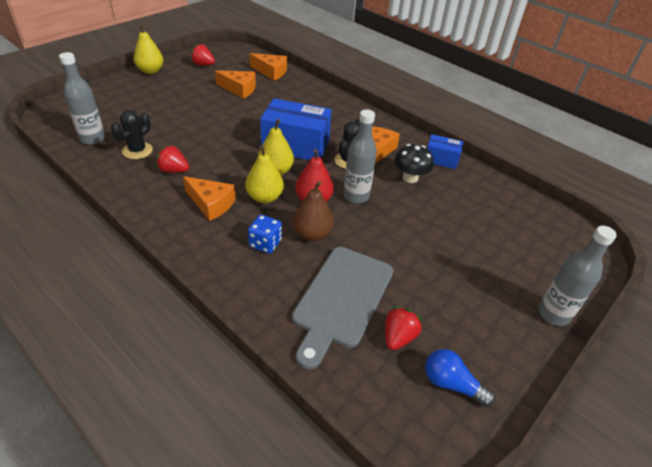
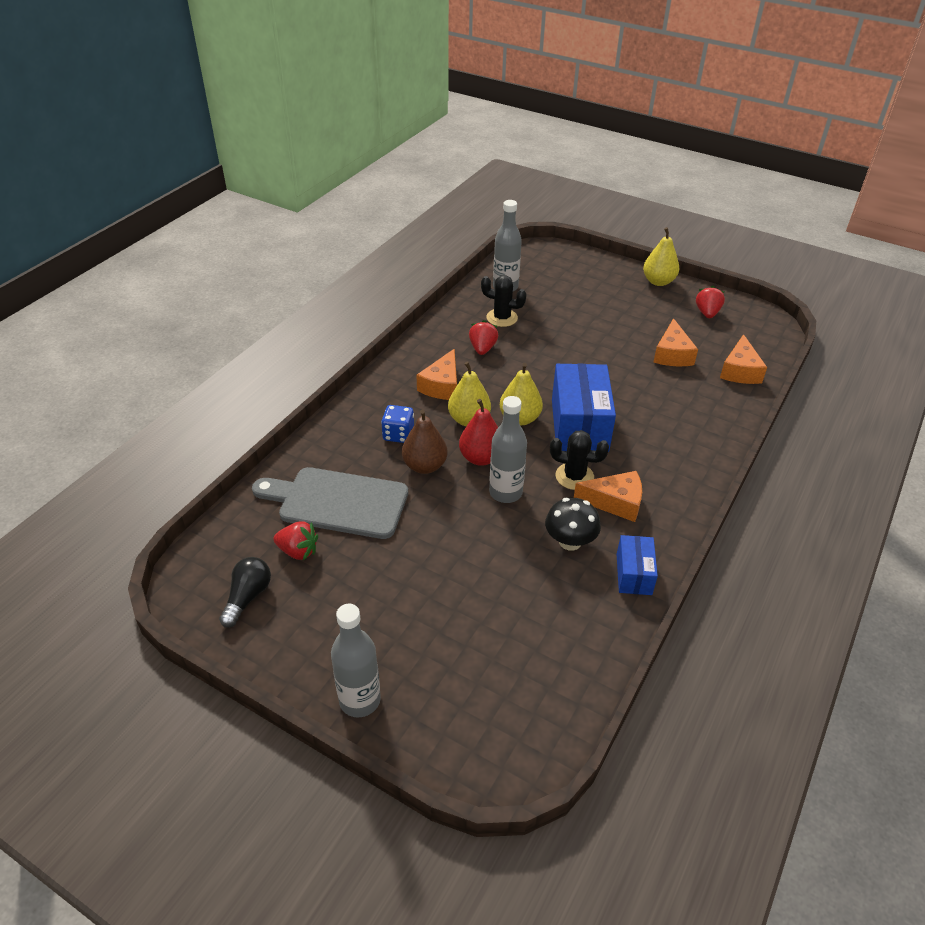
camera: 80 degrees right, 0 degrees up
(451, 384) = (248, 597): blue light bulb -> black light bulb

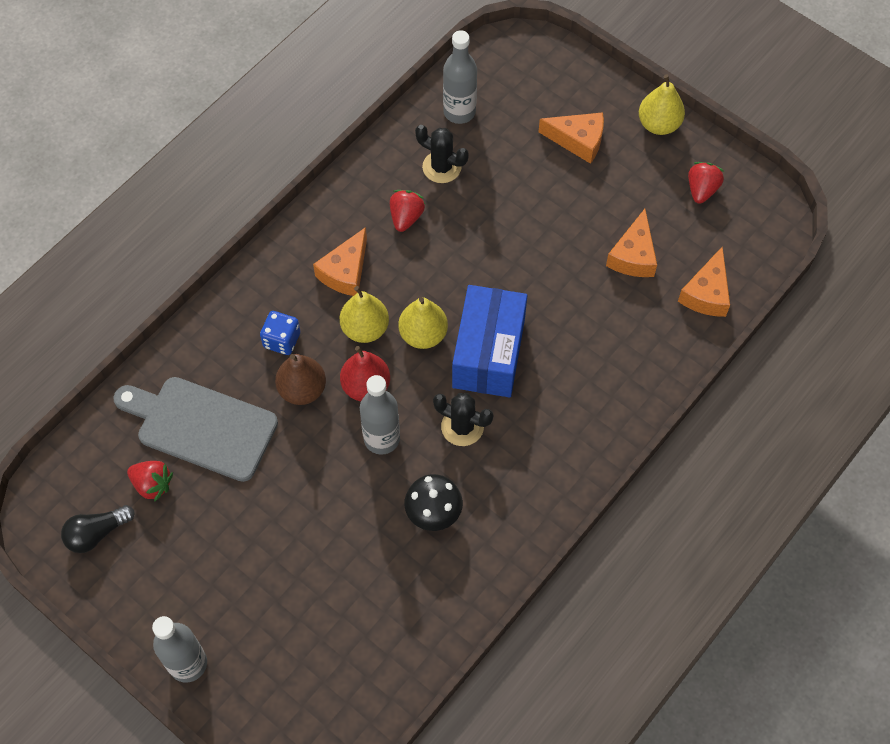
camera: 10 degrees right, 20 degrees up
(248, 597) = (96, 533): black light bulb -> black light bulb turned 150 degrees counterclockwise
(615, 502) = (496, 468): orange cheese -> orange cheese (578, 140)
(634, 574) = (488, 563): blue box -> none

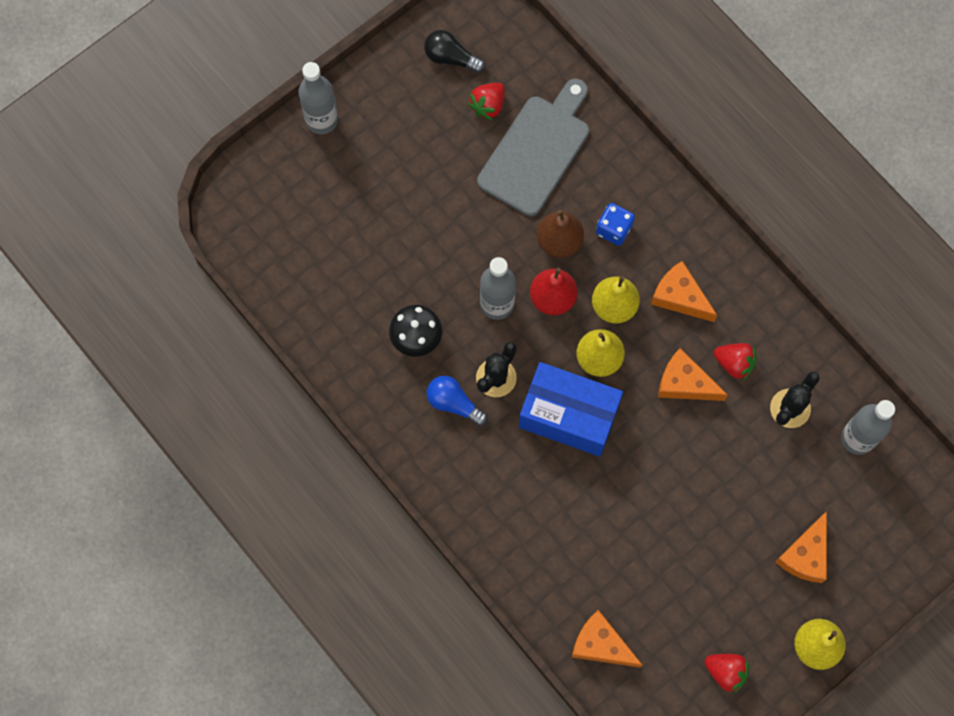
camera: 100 degrees right, 10 degrees up
(96, 533) = (451, 58): black light bulb -> black light bulb turned 45 degrees counterclockwise
(498, 463) = (454, 403): none -> blue light bulb
(633, 255) = (656, 580): orange cheese -> orange cheese (684, 383)

